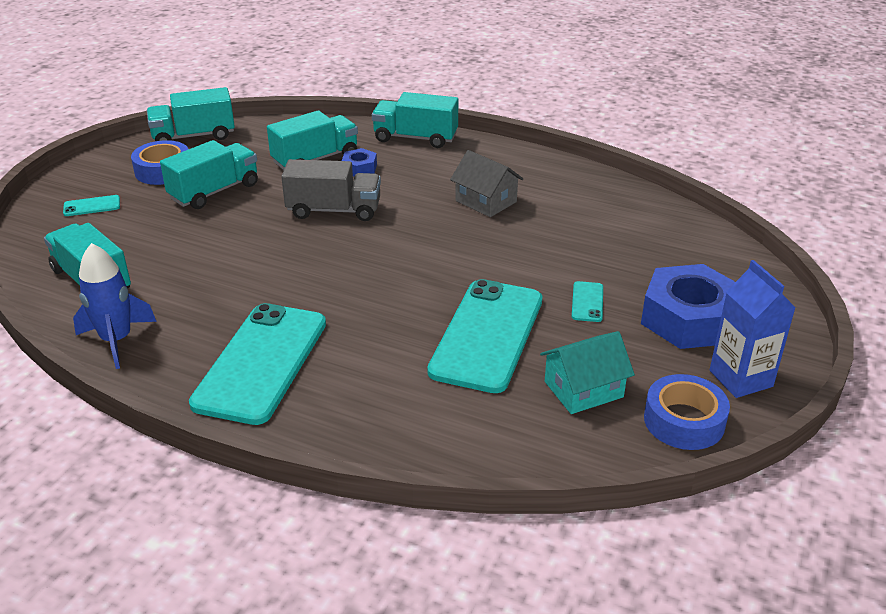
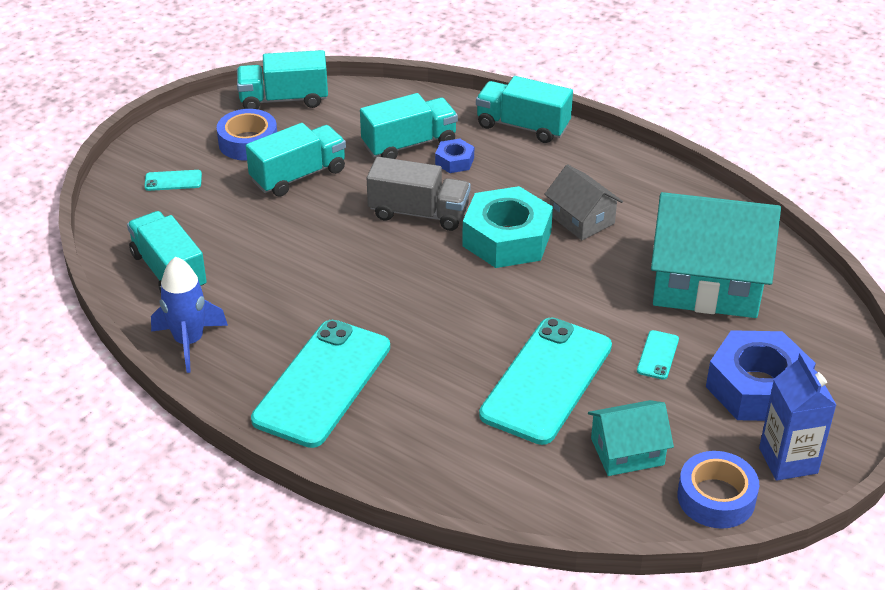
camera: 10 degrees right, 5 degrees up
(420, 222) = (507, 238): none -> turquoise nut
(613, 239) = (706, 282): none -> turquoise house

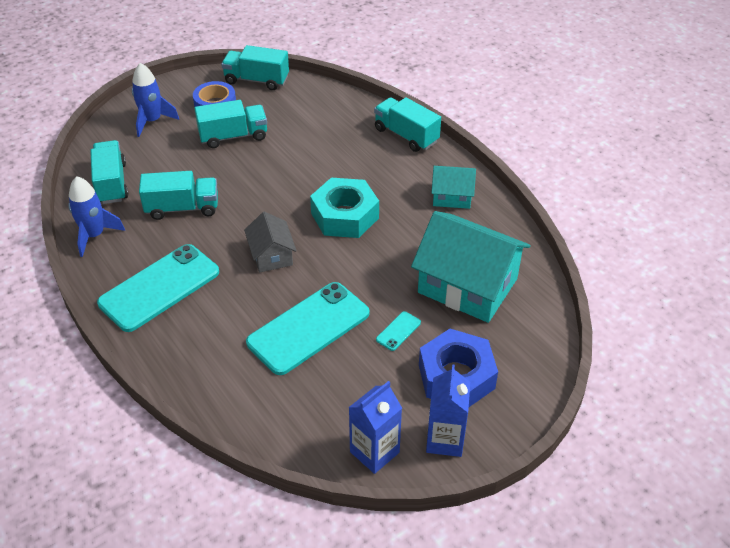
camera: 20 degrees right, 5 degrees up
(173, 181) = (152, 121): turquoise phone -> blue rocket
(409, 144) = (320, 131): turquoise truck -> turquoise truck (182, 208)
(419, 213) = (296, 182): grey truck -> none
(454, 161) = (343, 150): blue nut -> none
(581, 219) = (406, 214): grey house -> grey house (271, 255)
(627, 452) = (332, 398): turquoise house -> turquoise house (452, 196)
(716, 498) = (374, 452): blue tape -> blue carton

